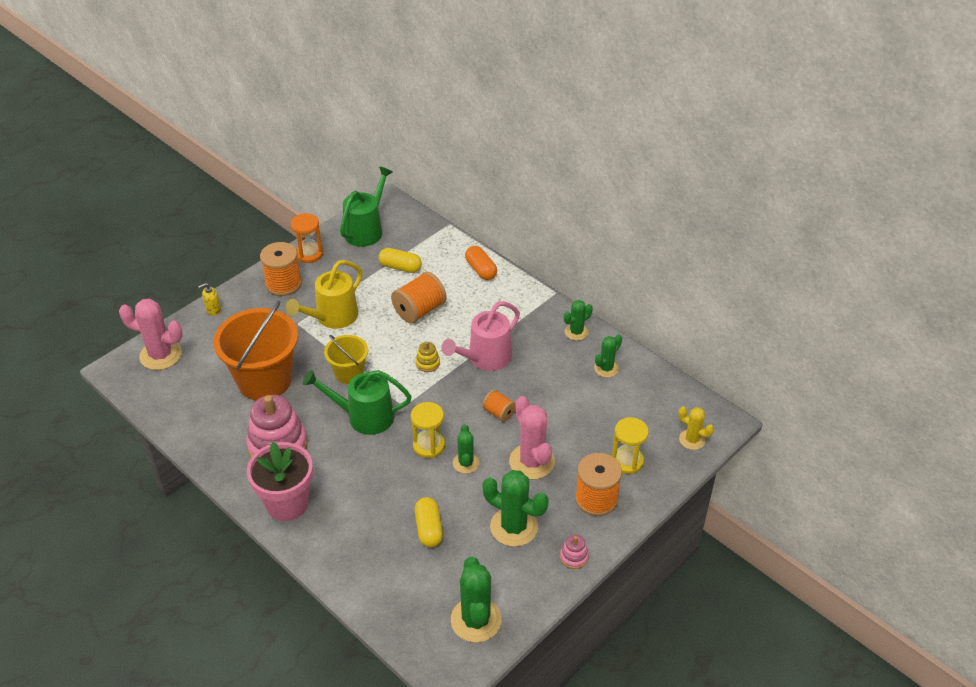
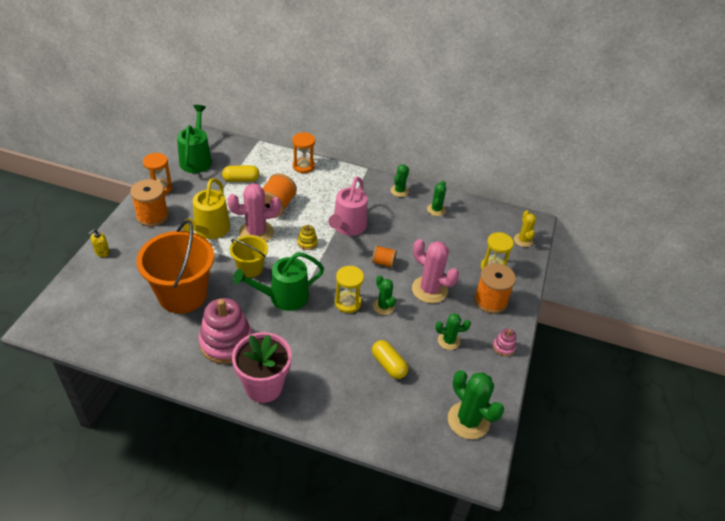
camera: 30 degrees left, 0 degrees up
(161, 355) = (75, 302): pink cactus -> pink cactus (256, 232)
(481, 270) = (303, 166): orange capsule -> orange hourglass
(514, 527) = (448, 341): green cactus -> green cactus, size x0.58
(692, 440) = (523, 240): yellow cactus -> yellow cactus turned 75 degrees clockwise

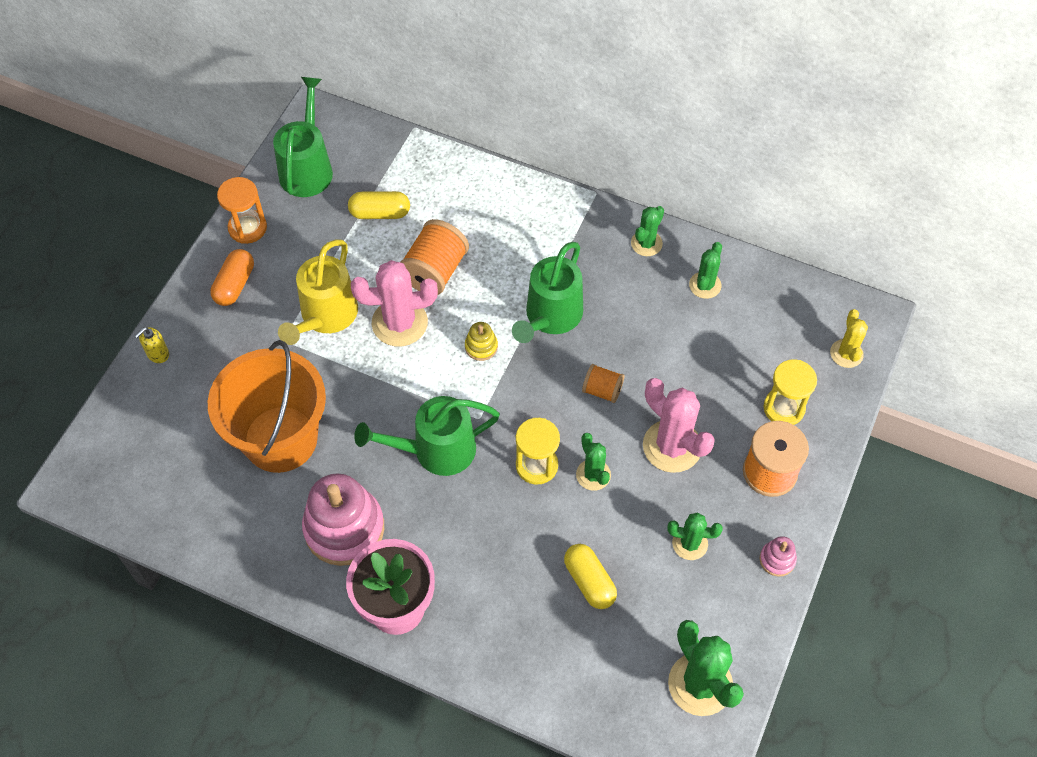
camera: 10 degrees right, 15 degrees up
(152, 216) = (235, 285): orange spool -> orange capsule
(250, 268) = (386, 393): yellow bucket -> none
(303, 166) = (486, 186): orange hourglass -> none
(347, 227) = (550, 317): pink watering can -> green watering can

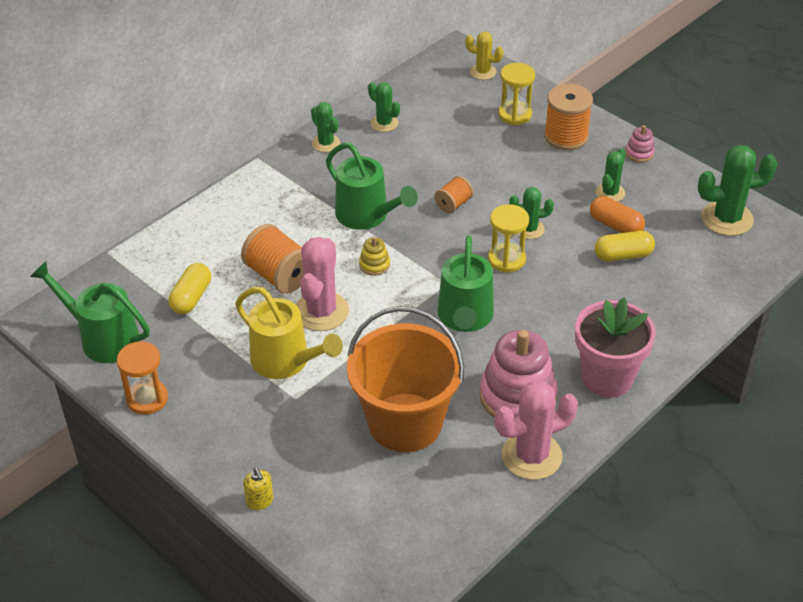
camera: 70 degrees left, 15 degrees down
(235, 285) = (210, 422): orange capsule -> orange capsule (615, 225)
(672, 446) = (522, 180): pink cactus -> pink cactus (531, 456)

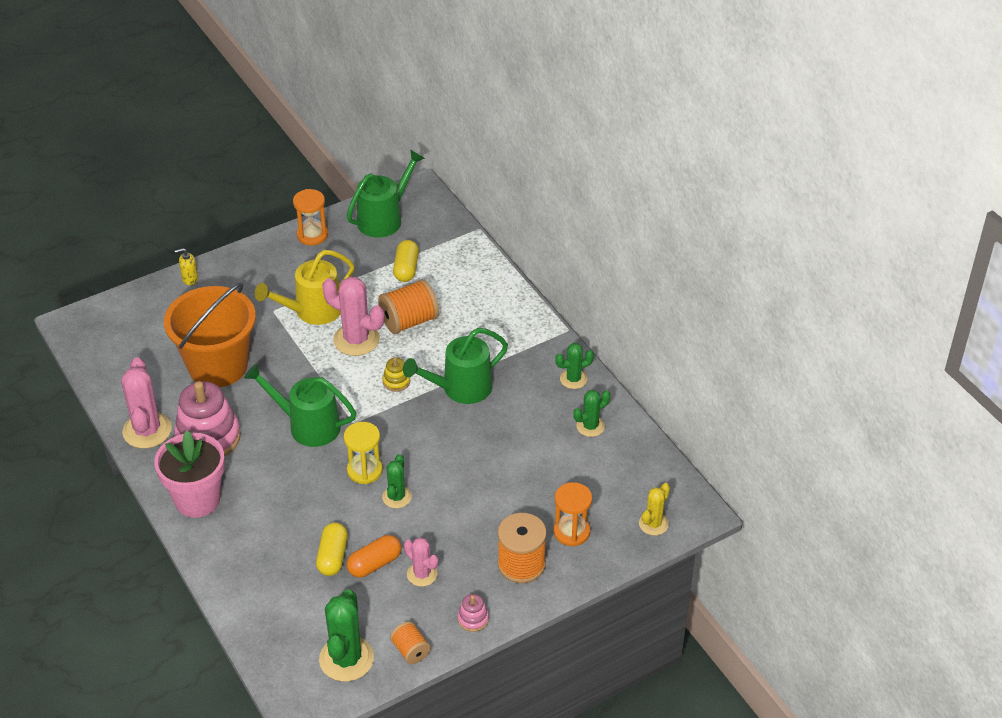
camera: 105 degrees right, 0 degrees up
(191, 298) = (406, 269): yellow capsule -> yellow capsule turned 60 degrees clockwise
(453, 204) = (453, 451): orange spool -> orange spool (410, 650)
(515, 114) = (571, 532): yellow hourglass -> orange hourglass
(610, 193) = (422, 574): green cactus -> pink cactus

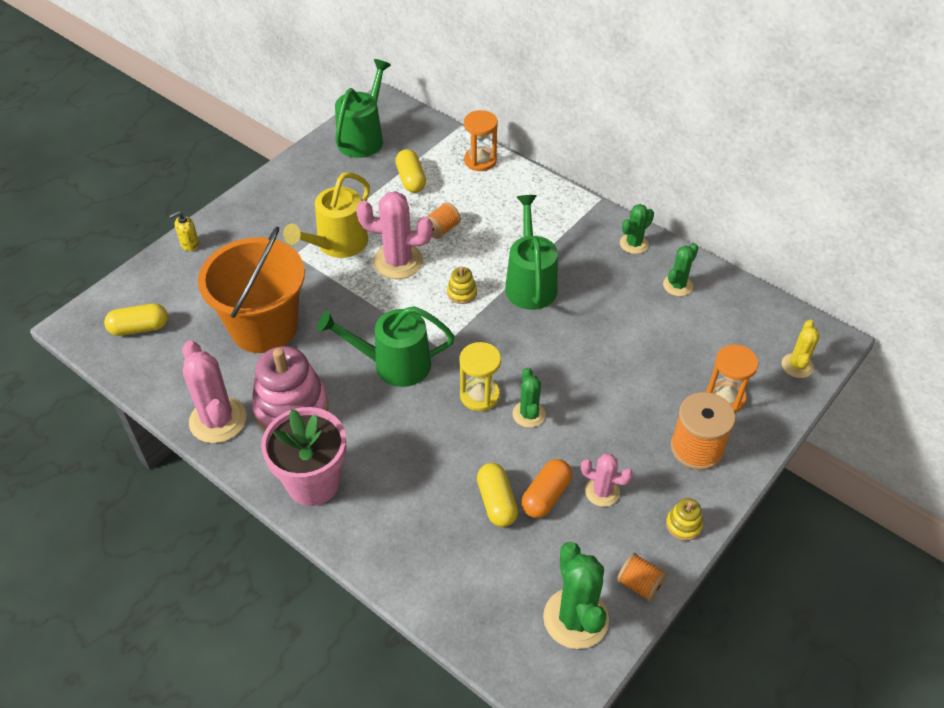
camera: 20 degrees left, 5 degrees up
(119, 339) = (139, 328): none -> yellow capsule
(312, 235) = (298, 170): orange hourglass -> orange hourglass (480, 160)
(409, 321) = (442, 229): orange spool -> orange spool, size x0.57
(460, 389) = (530, 283): green watering can -> green watering can turned 135 degrees clockwise
(473, 619) = (683, 525): pink stacking toy -> yellow stacking toy

